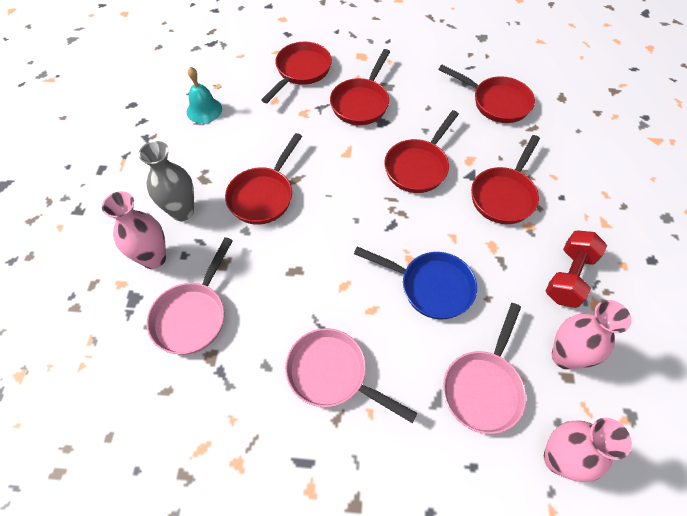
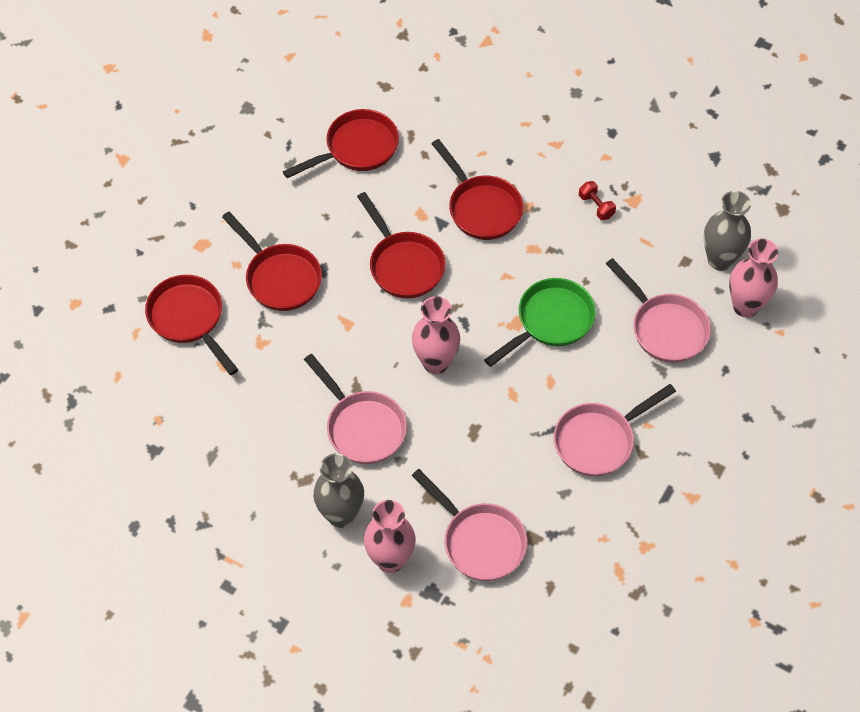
camera: 65 degrees left, 0 degrees up
(204, 110) = (193, 447): turquoise bell -> none
(263, 195) = (362, 427): red pan -> pink pan
(430, 286) = (550, 321): blue pan -> green pan
(564, 356) = (667, 253): pink vase -> pink vase (435, 362)
(568, 277) = (596, 206): red dumbbell -> red dumbbell, size x0.53
(593, 410) = (720, 260): none -> grey vase

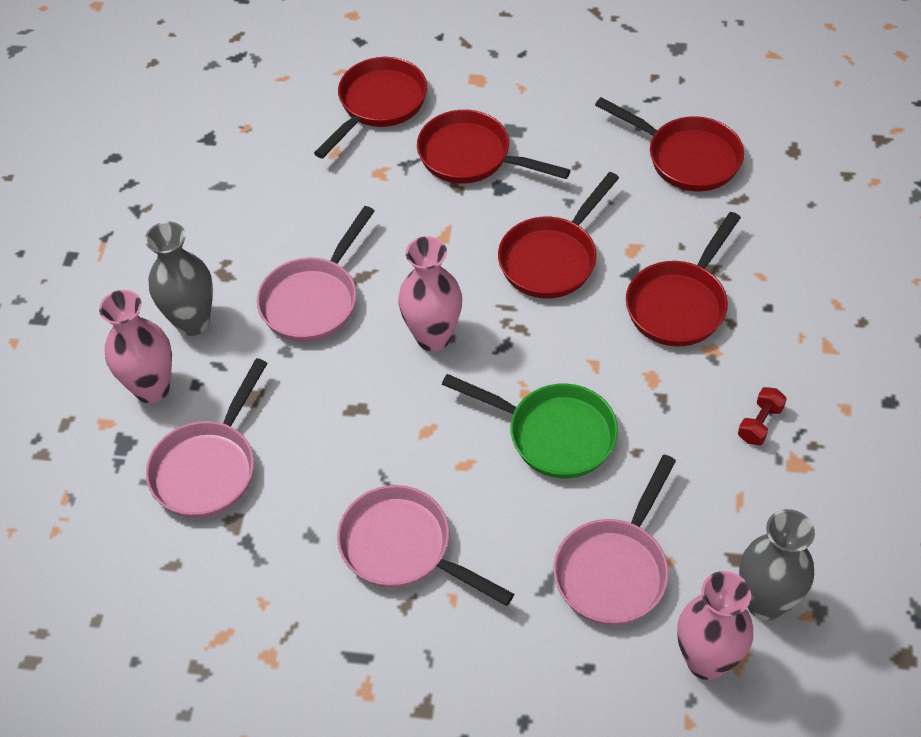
camera: 70 degrees right, 5 degrees down
(280, 277) = (471, 157): red pan -> red pan turned 90 degrees clockwise

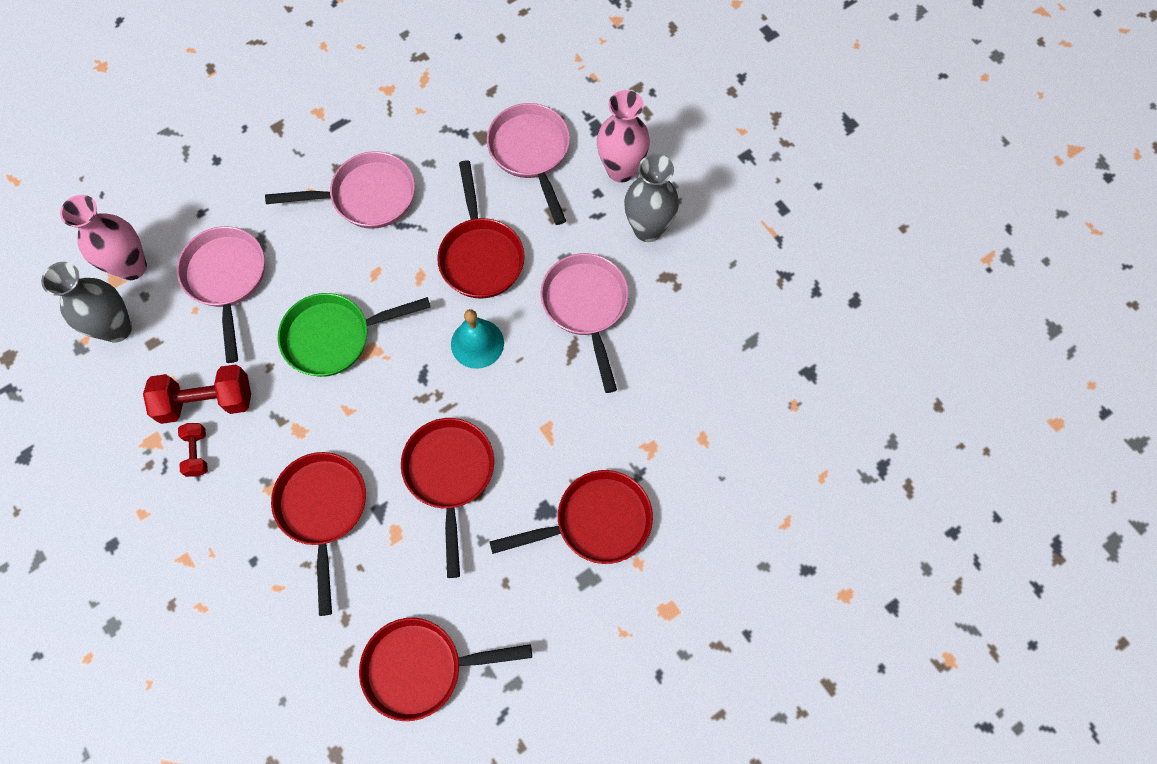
camera: 135 degrees right, 15 degrees up
(378, 105) = (719, 513): red pan -> red pan (481, 256)
(433, 337) = (477, 343): pink vase -> turquoise bell
(720, 462) = (206, 402): none -> red dumbbell

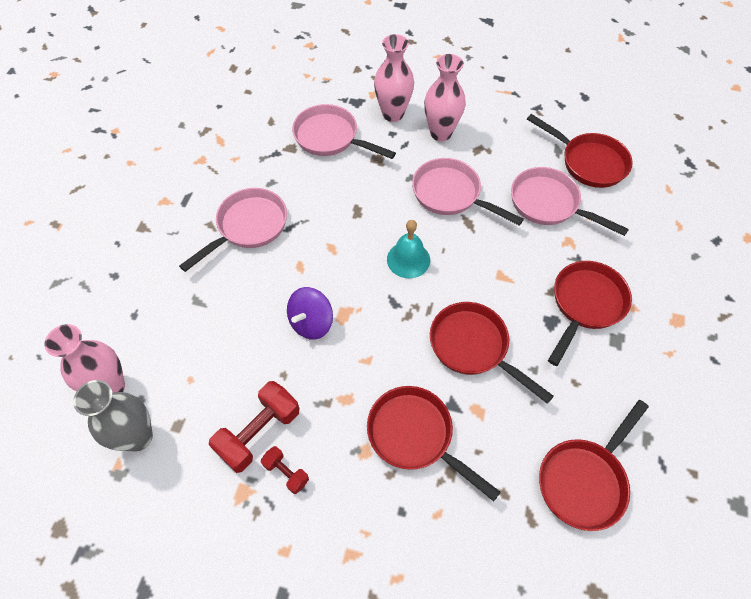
camera: 40 degrees left, 10 degrees down
(226, 279) = (195, 343): pink pan -> pink pan (549, 204)
(334, 337) = (311, 323): green pan -> purple spinning top
(481, 256) = (358, 210): red pan -> red pan (588, 162)
(647, 229) = (440, 133): grey vase -> pink vase

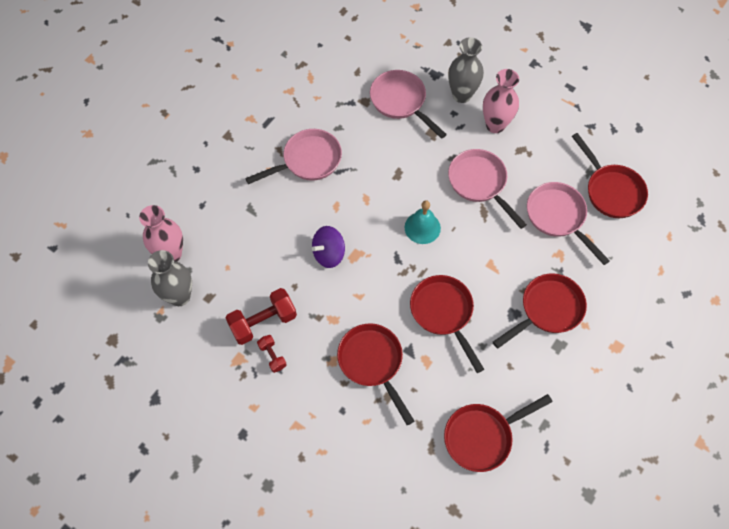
camera: 20 degrees right, 5 degrees up
(393, 114) = (461, 95): pink vase -> grey vase

